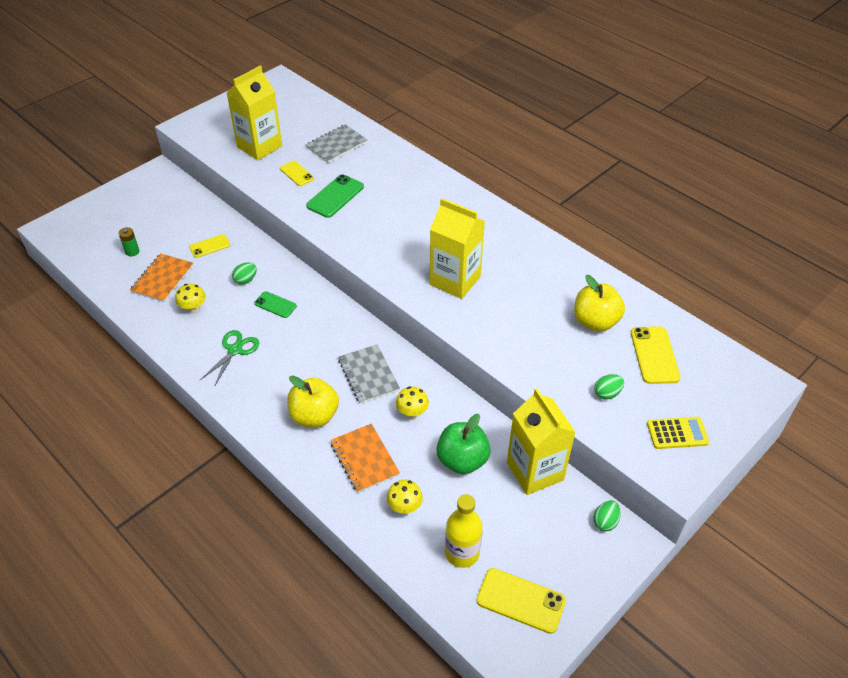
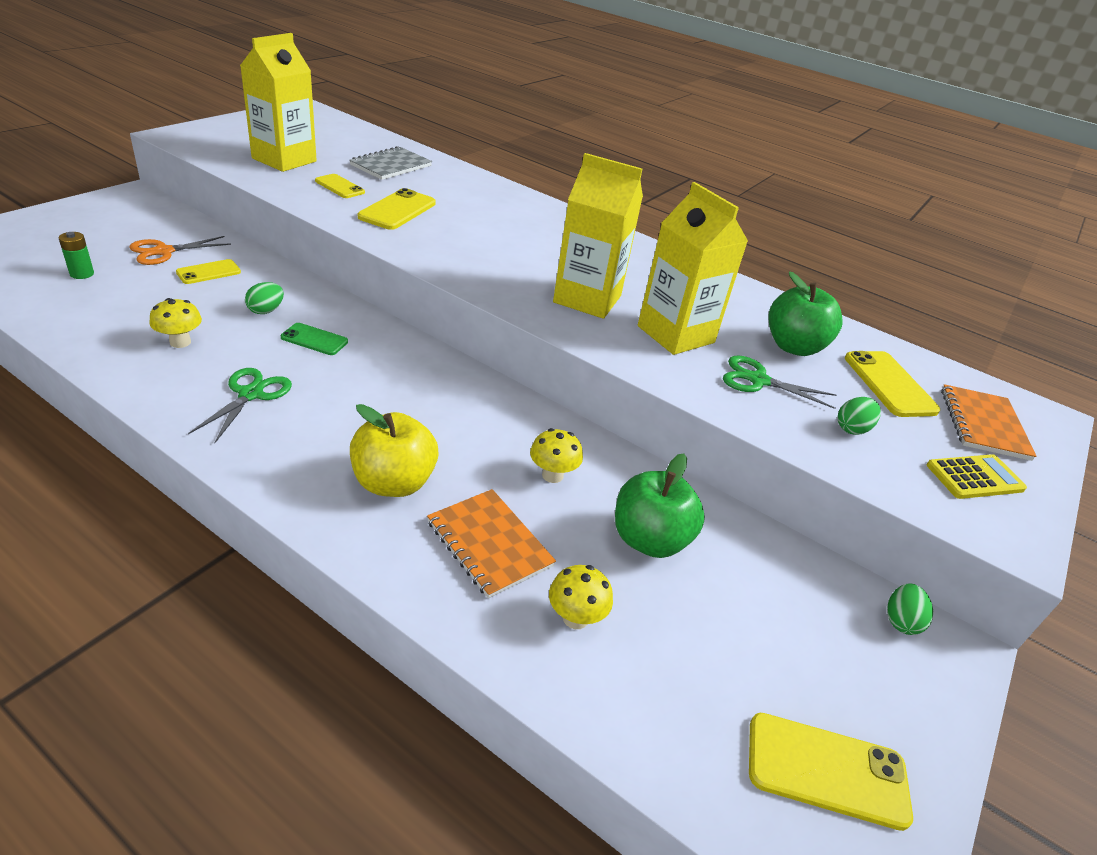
camera: 15 degrees left, 10 degrees down
(162, 279) = (130, 306): orange notebook -> orange notebook (983, 424)
(181, 228) = (164, 251): none -> orange scissors
(335, 196) = (397, 210): green phone -> yellow phone
(368, 375) = (473, 426): grey notebook -> none
(462, 553) = (696, 690): yellow bottle -> none
(535, 471) = (765, 551): yellow carton -> yellow carton (675, 334)
(555, 352) = (758, 380): none -> green scissors
(595, 322) = (793, 347): yellow apple -> green apple

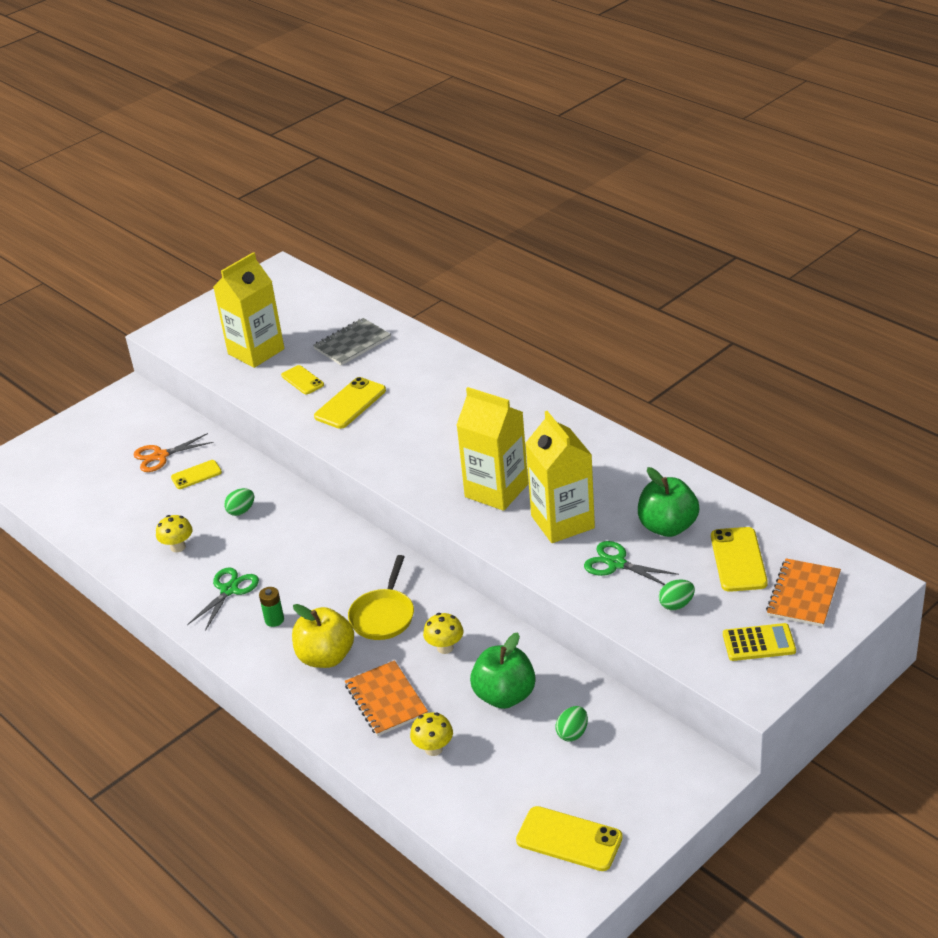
camera: 20 degrees right, 0 degrees up
(82, 274) = (101, 487): green battery -> green battery (274, 620)
(314, 339) = (278, 537): green phone -> none
(463, 433) = (383, 616): none -> yellow pan
(901, 621) = (676, 753): green egg -> green egg (572, 733)

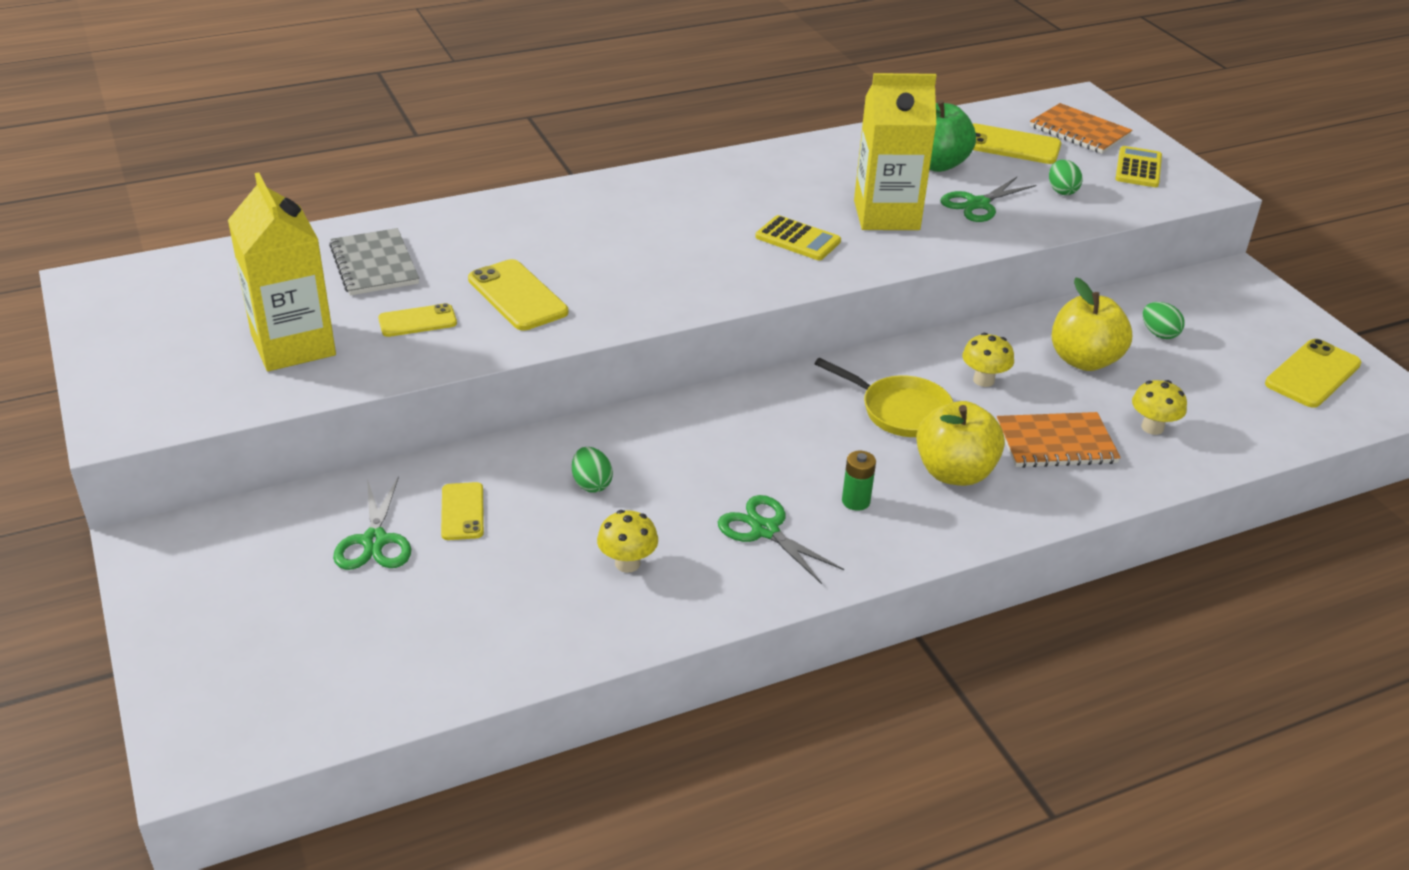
camera: 75 degrees left, 0 degrees up
(160, 456) = (374, 541): orange scissors -> green scissors
(496, 490) = (798, 239): yellow carton -> yellow calculator
(504, 696) = (1084, 360): green apple -> yellow apple

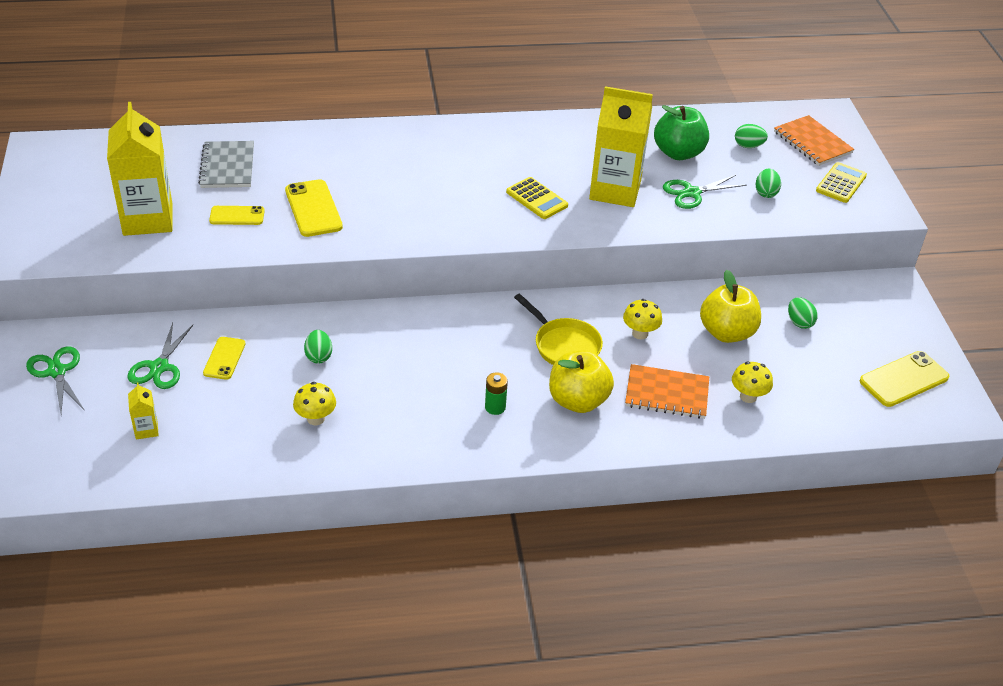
camera: 15 degrees right, 5 degrees up
(394, 627) = (146, 430): none -> yellow carton
(765, 530) = (420, 415): green scissors -> green scissors (57, 372)
(1010, 145) = (748, 146): yellow phone -> green egg

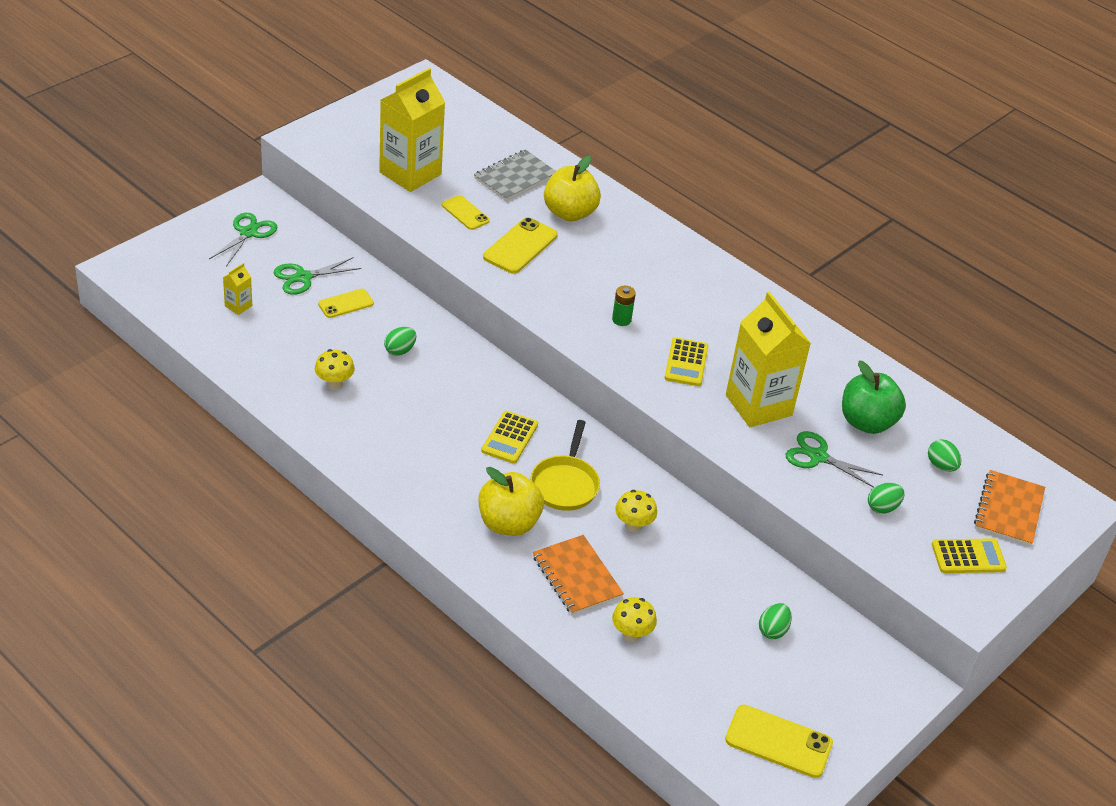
camera: 50 degrees right, 0 degrees up
(485, 348) = (509, 438): none -> yellow calculator
(495, 407) = (449, 477): green battery -> green battery (621, 320)
(726, 332) = (700, 584): yellow apple -> yellow apple (569, 213)

